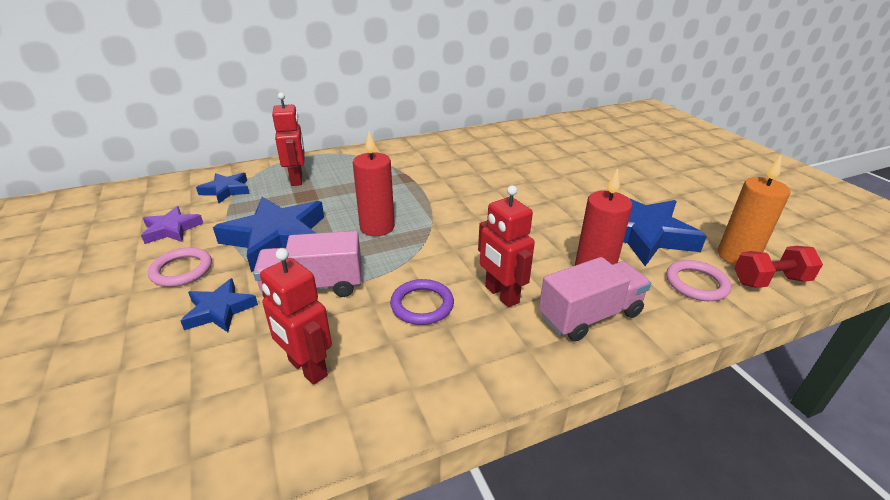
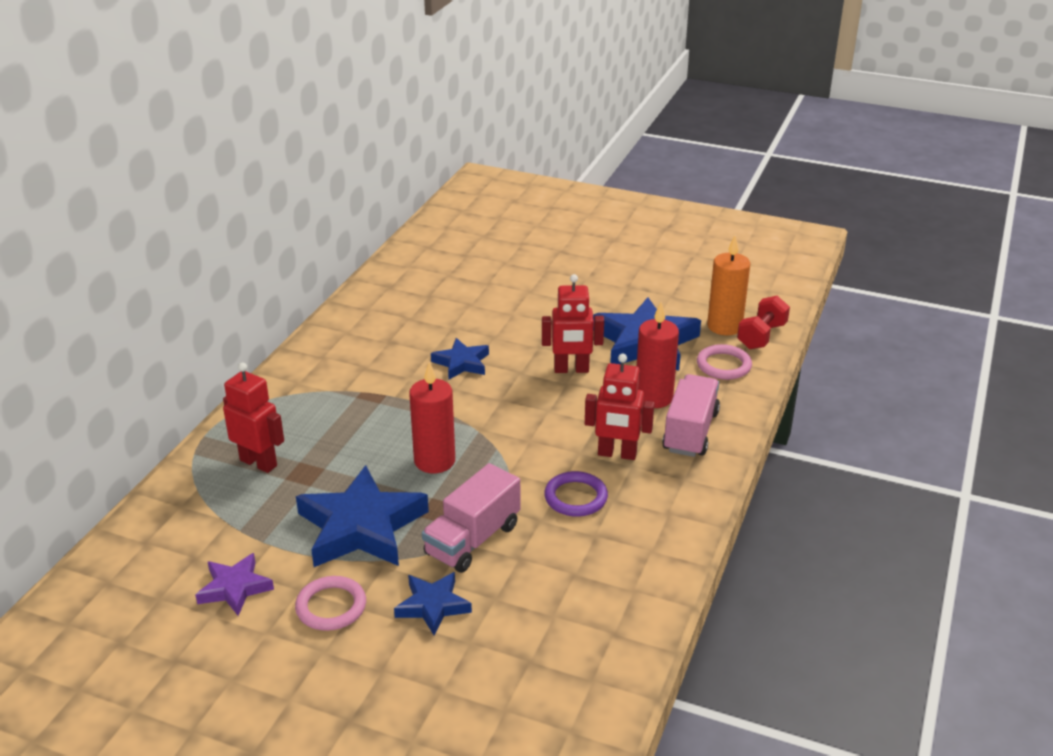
camera: 45 degrees left, 0 degrees up
(226, 190) = (203, 520): blue star -> blue star (462, 363)
(307, 368) = (570, 589): red robot -> red robot (571, 369)

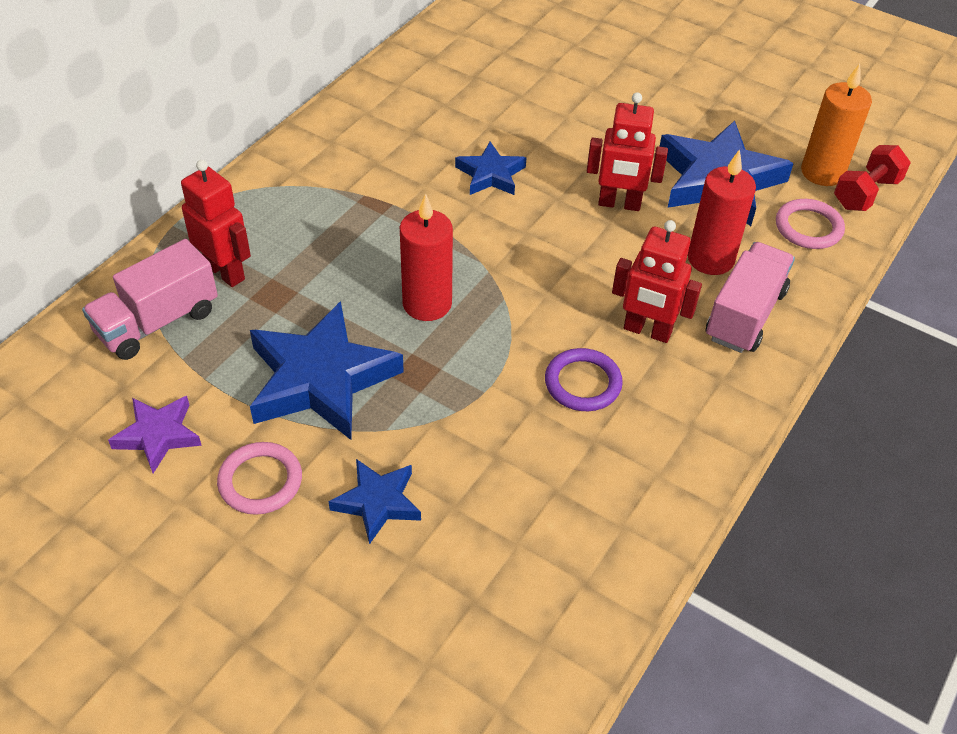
camera: 10 degrees right, 15 degrees up
(472, 540) = (446, 420): pink truck -> pink truck (157, 322)

